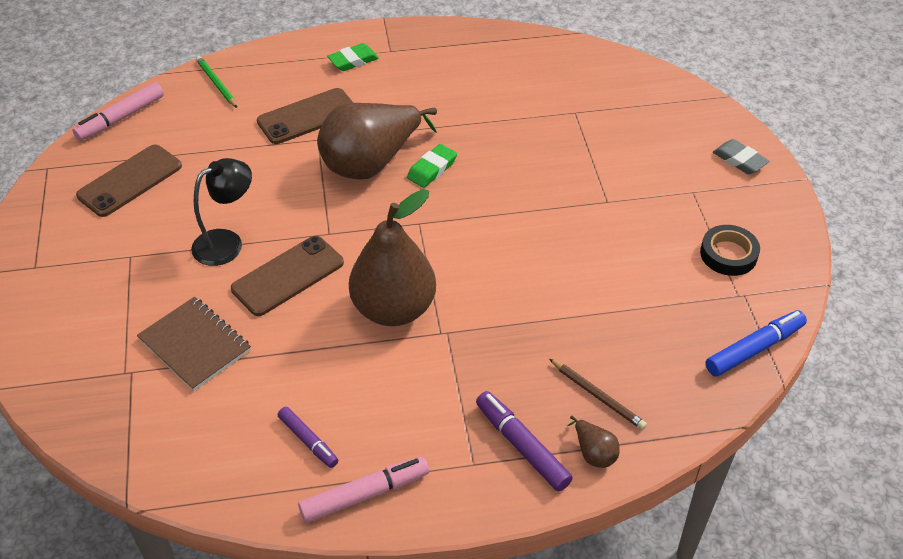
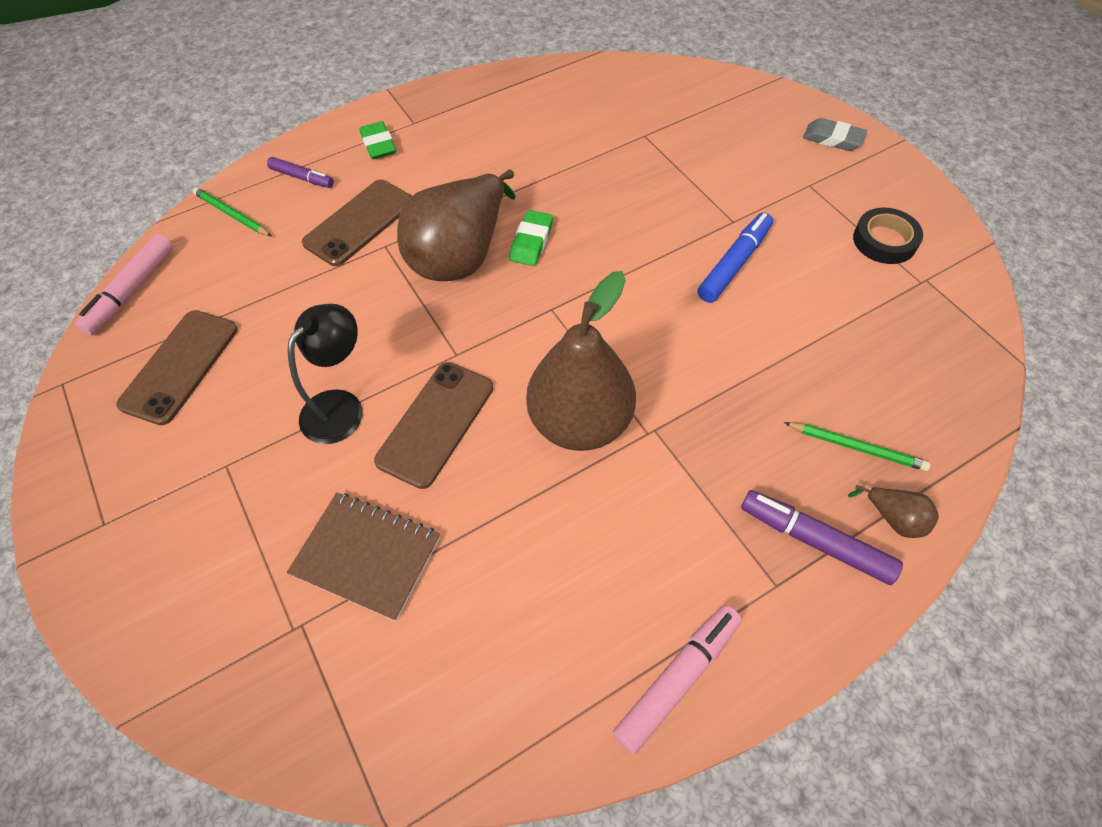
camera: 20 degrees left, 10 degrees up
(308, 441) = (572, 633): purple marker -> purple marker (302, 178)
(353, 61) = (378, 144): green eraser -> green eraser turned 60 degrees counterclockwise
(597, 396) = (856, 447): brown pencil -> green pencil
(754, 349) = (973, 335): blue marker -> blue marker (734, 264)

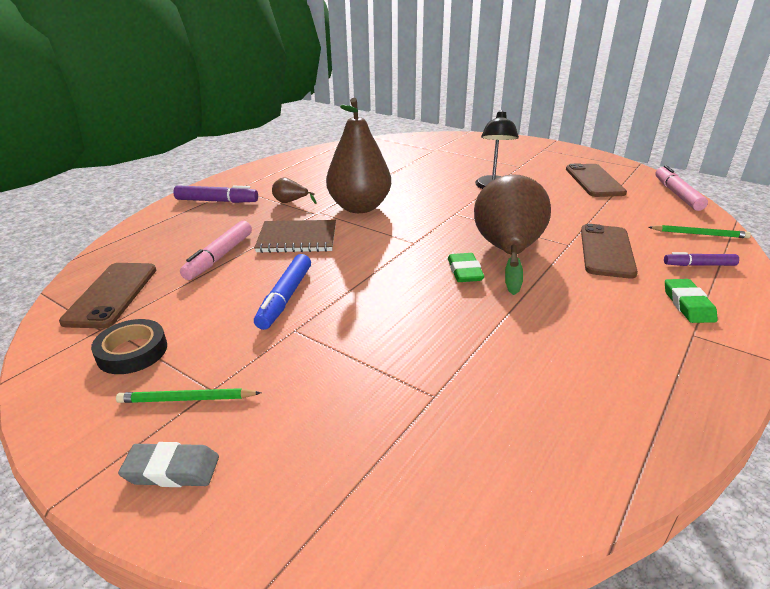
camera: 155 degrees right, 25 degrees down
(367, 556) = (427, 162): brown notebook -> brown notebook (297, 239)
(378, 144) = (688, 305): green eraser -> green eraser turned 45 degrees clockwise
(435, 423) = (437, 192): brown phone -> brown phone (112, 295)
(677, 679) = (277, 166): pink marker -> pink marker (219, 257)
(856, 447) = (188, 231): green pencil -> green pencil (187, 399)
(894, 519) = (171, 214): brown pear -> brown pear (291, 202)

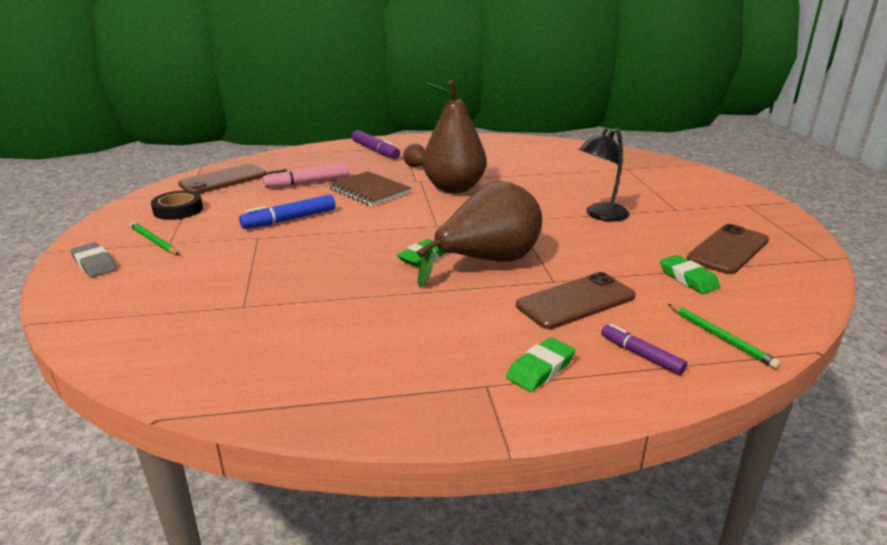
camera: 45 degrees right, 5 degrees down
(617, 207) = (688, 278): none -> green eraser
(677, 194) = (803, 299): pink marker -> none

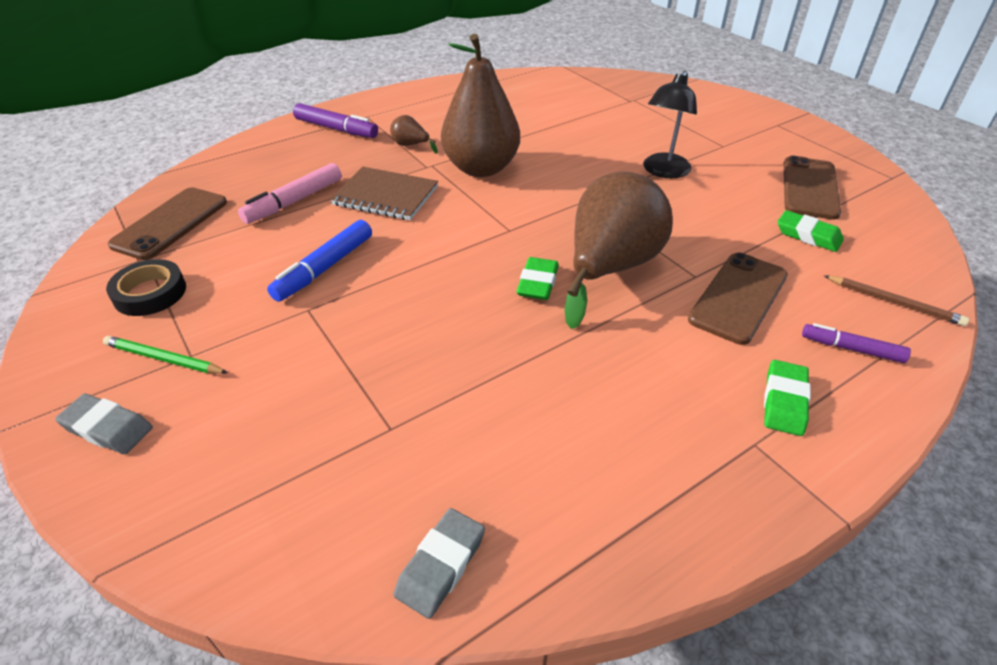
camera: 25 degrees left, 15 degrees up
(200, 378) = (441, 565): none -> grey eraser
(720, 337) = (893, 302): green pencil -> brown pencil

